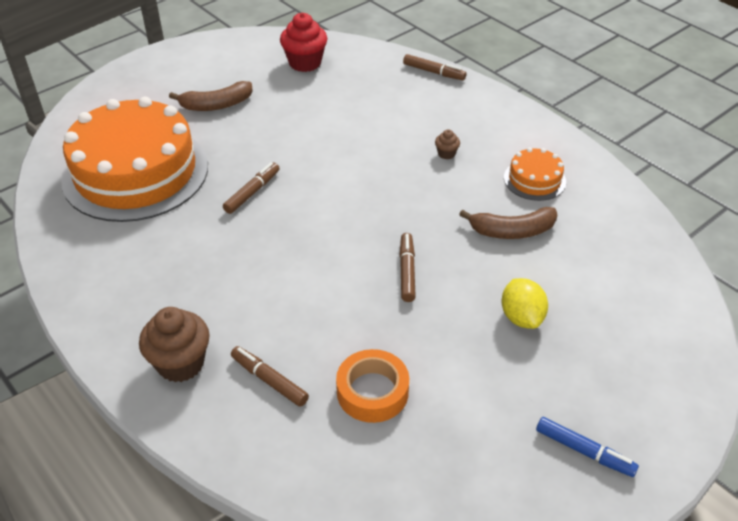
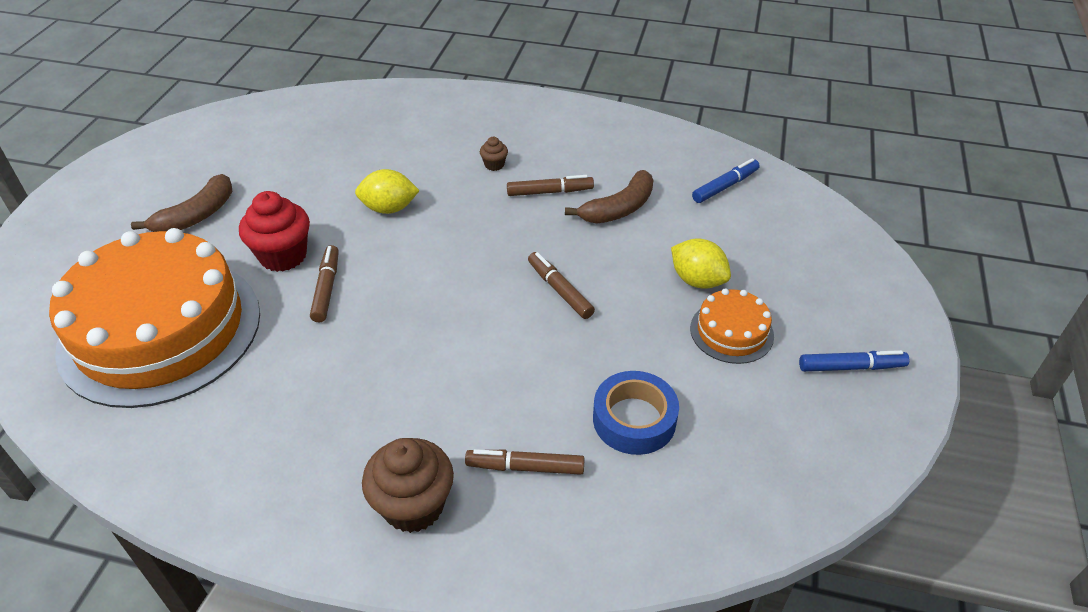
camera: 35 degrees left, 0 degrees up
(305, 63) = (263, 134): red cupcake -> red cupcake (283, 256)
(341, 154) = (389, 208): none -> yellow lemon
(372, 392) = (634, 419): orange tape -> blue tape
(434, 72) = (411, 94): brown marker -> brown marker (550, 192)
(534, 180) = (595, 155): orange cake -> orange cake (731, 332)
(622, 254) = (725, 186): none -> blue marker

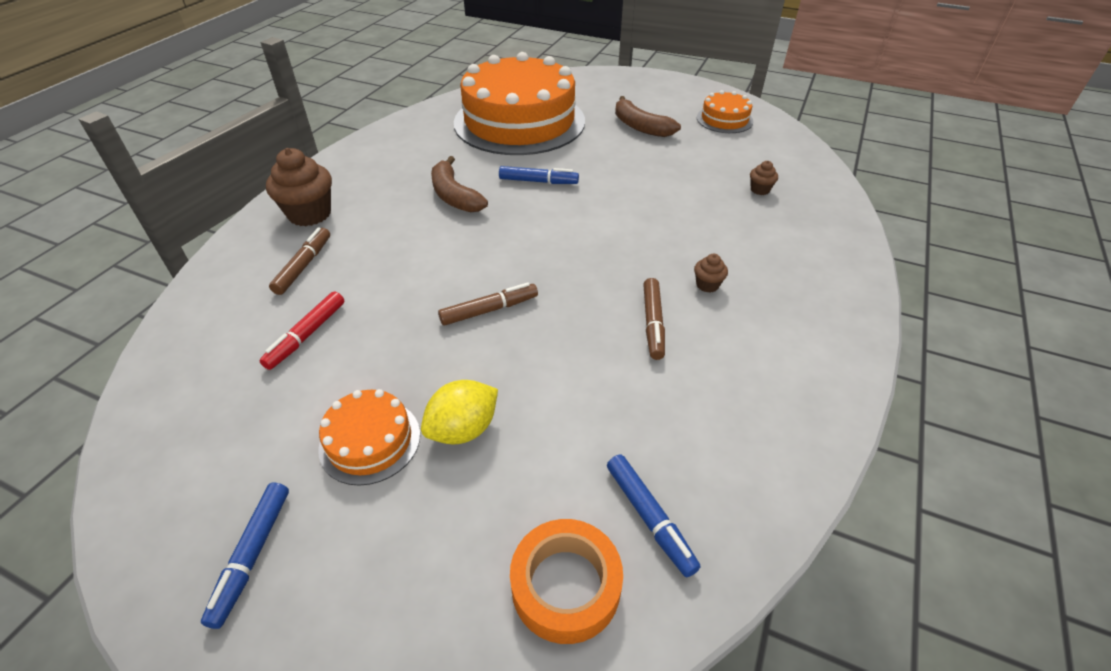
camera: 100 degrees right, 0 degrees up
(189, 153) = (724, 119): none -> orange cake
(283, 256) = (583, 162): red cupcake -> none
(327, 288) = (538, 181): brown marker -> blue marker
(342, 134) = (760, 190): none -> brown cupcake
(389, 208) = (637, 213): yellow lemon -> none
(619, 208) = (613, 380): brown banana -> brown banana (454, 196)
(634, 419) = (306, 335): blue tape -> red marker
(785, 215) = (566, 585): none -> orange tape

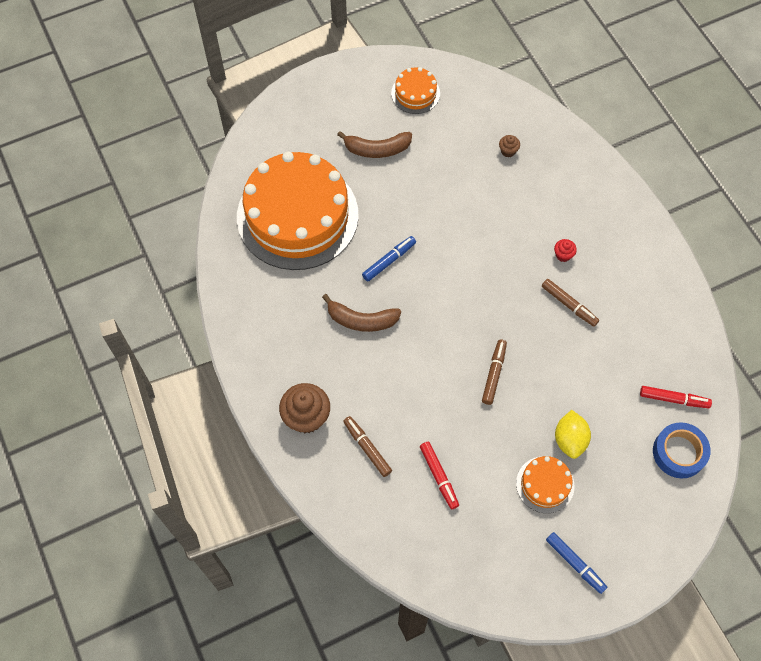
camera: 50 degrees left, 20 degrees up
(566, 585) = (679, 452): orange tape -> blue tape
(649, 518) = (673, 399): blue marker -> red marker
(707, 285) = (563, 255): brown cupcake -> red cupcake

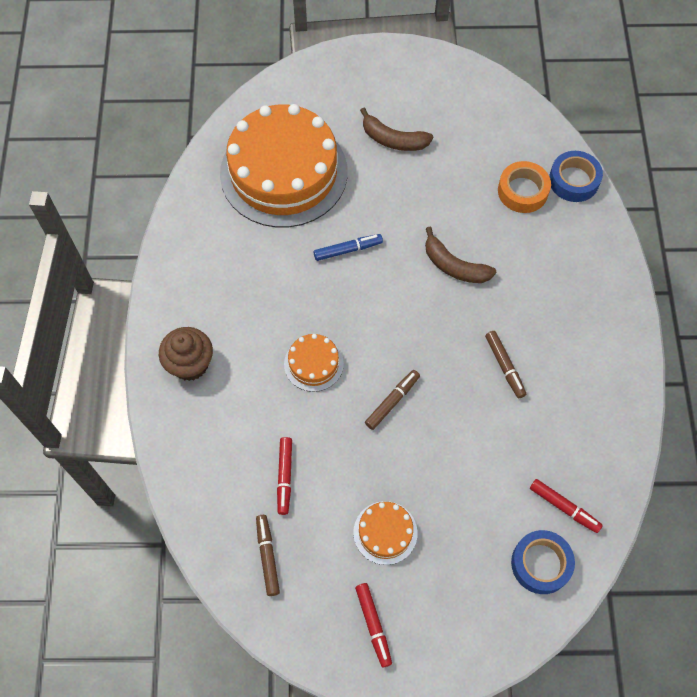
camera: 25 degrees right, 0 degrees up
(361, 320) = (291, 295): brown banana -> brown banana (454, 266)
(367, 448) = (231, 418): brown marker -> brown marker (267, 556)
(415, 93) = (459, 101): orange cake -> orange cake (313, 363)
(508, 151) = (522, 191): brown cupcake -> orange tape
(544, 125) = (573, 180): none -> blue tape
(563, 255) = (525, 315): red cupcake -> none
(570, 440) = (434, 500): yellow lemon -> none
(575, 564) = (373, 625): blue marker -> red marker

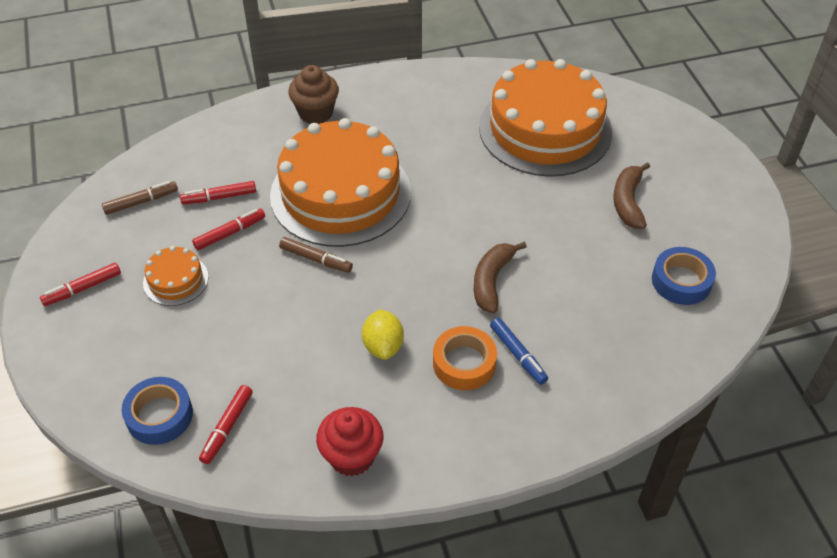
camera: 75 degrees right, 15 degrees down
(313, 363) = (340, 193): orange cake -> orange cake, size x2.34
(337, 473) = (230, 233): none -> red marker
(348, 250) = (476, 193): blue marker -> blue marker (518, 355)
(504, 366) = (383, 346): brown marker -> yellow lemon
(522, 191) = (617, 326): orange tape -> orange tape (464, 363)
(573, 180) = (658, 374): blue tape -> blue tape (681, 281)
(609, 414) = (351, 456): none -> red cupcake

